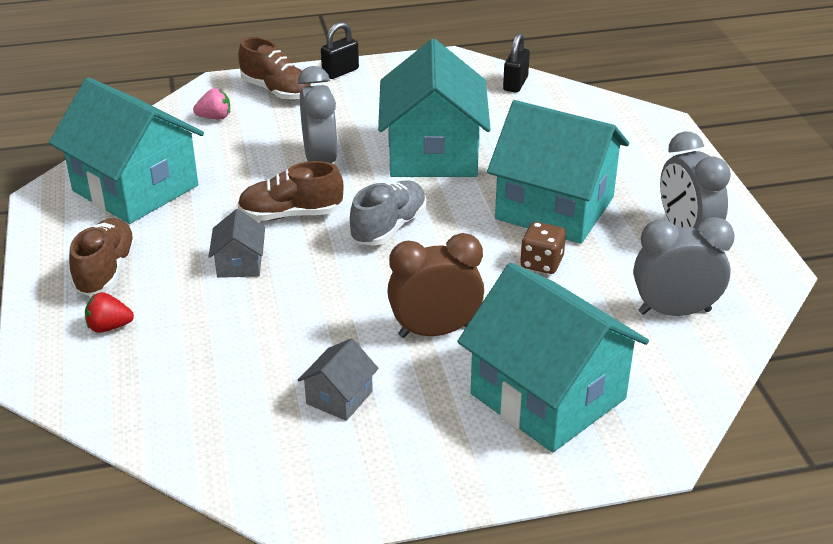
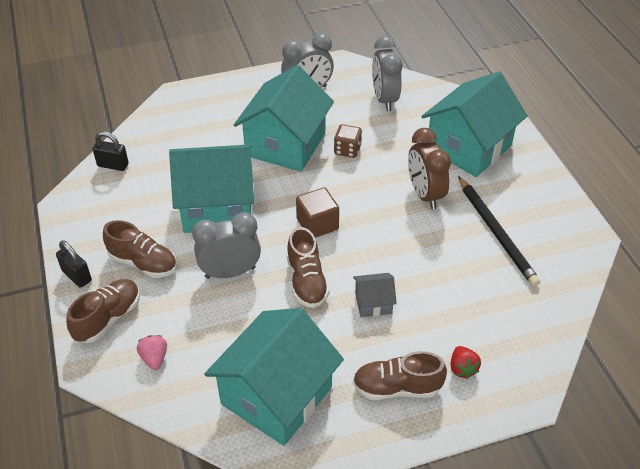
camera: 95 degrees left, 10 degrees up
(339, 397) = (496, 233): grey house -> black pencil
(349, 108) = (143, 263): none -> brown shoe
(389, 227) = (317, 224): grey shoe -> brown cube

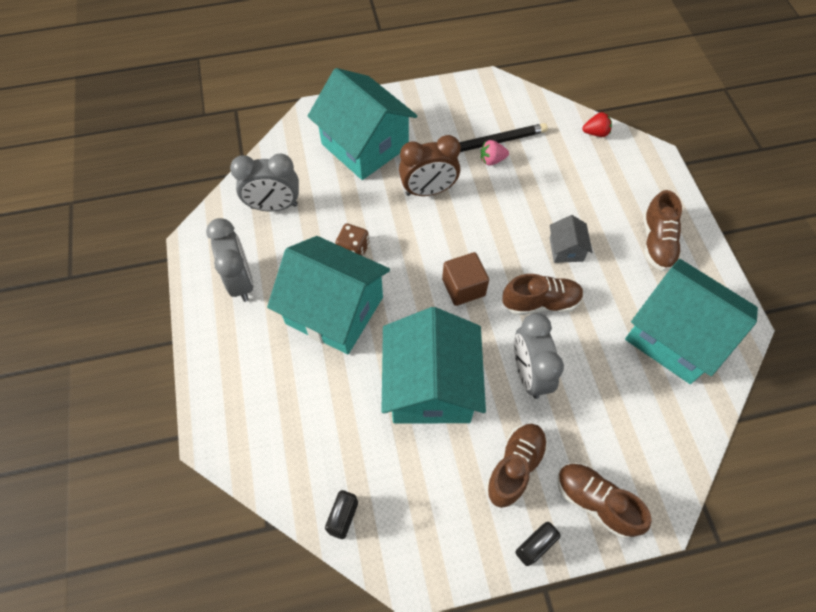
camera: 85 degrees left, 15 degrees up
(154, 358) = (644, 448): pink strawberry -> pink strawberry (492, 160)
(462, 368) = (633, 194): red strawberry -> red strawberry (595, 133)

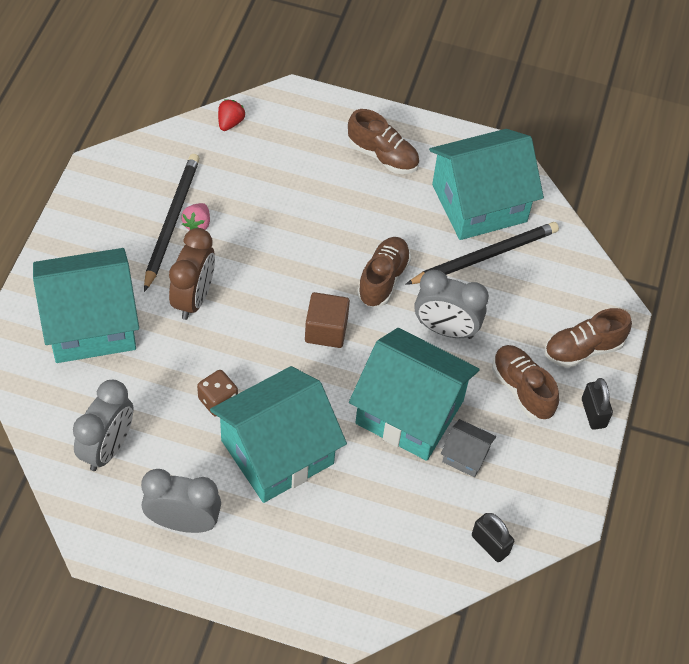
camera: 65 degrees left, 5 degrees down
(566, 249) = (342, 226): grey house -> grey house (465, 455)
(626, 368) = (485, 256): none -> black pencil

